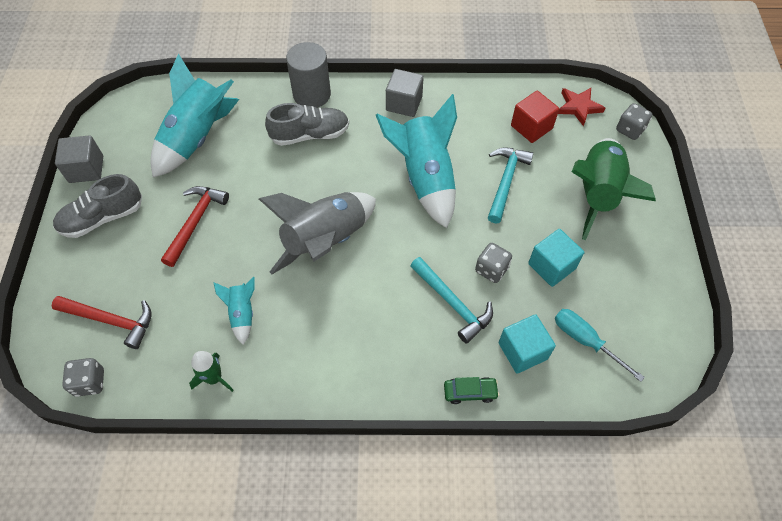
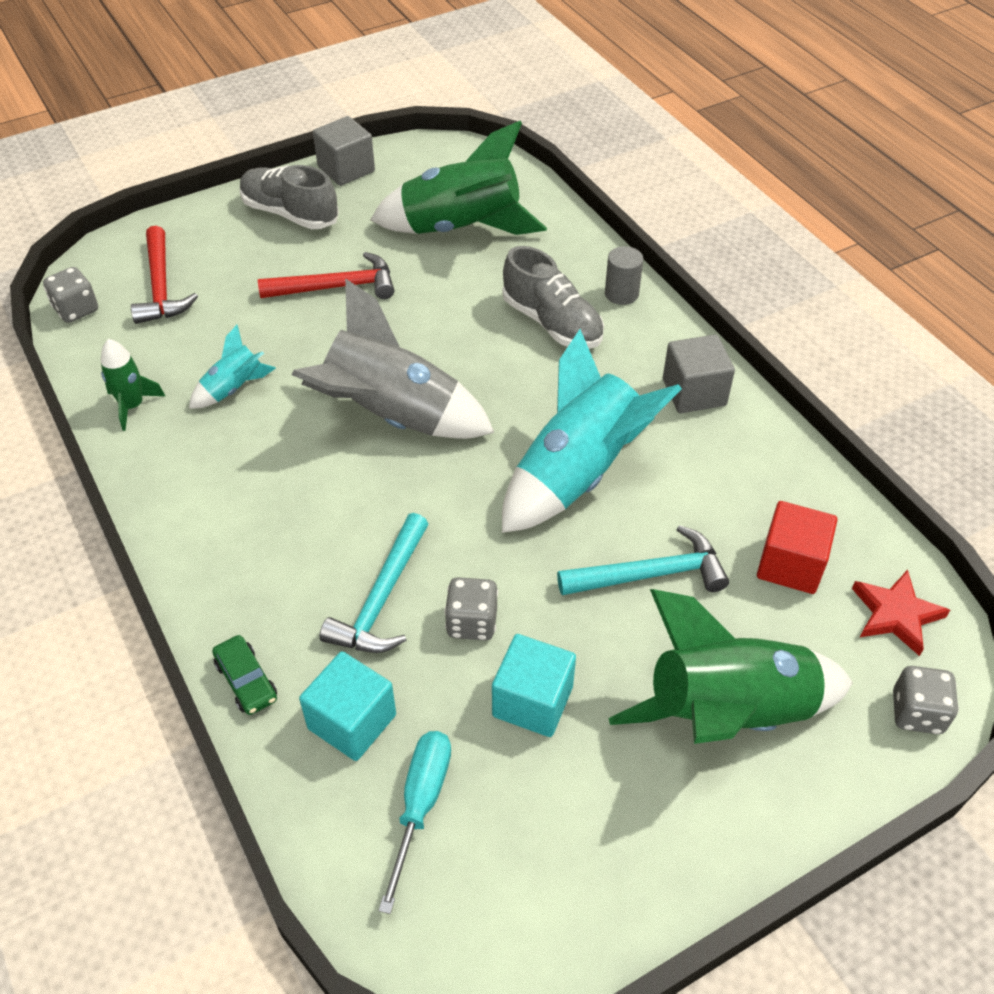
camera: 60 degrees right, 10 degrees down
(197, 138) = (461, 229): turquoise rocket -> green rocket
(312, 94) = (621, 293): grey cylinder -> grey cylinder, size x0.57

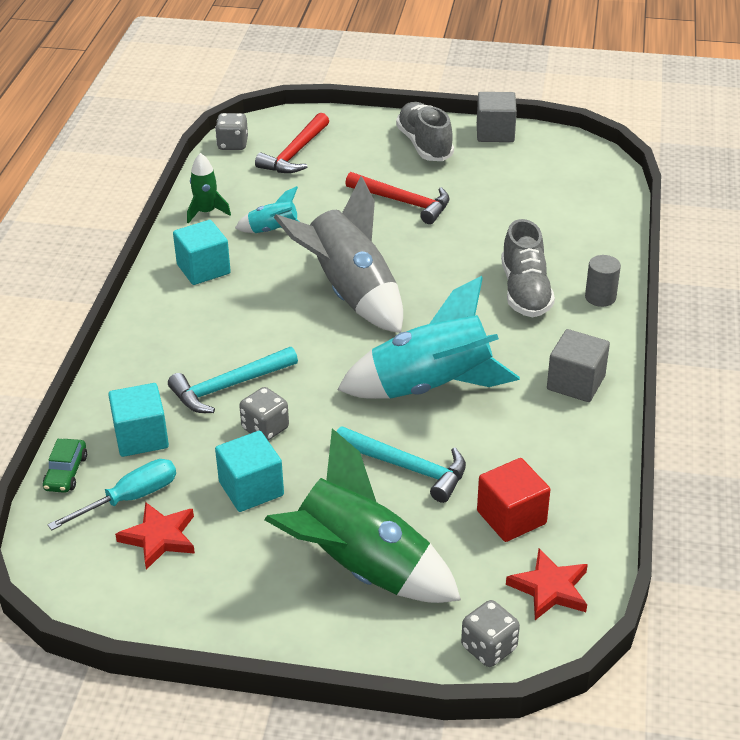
camera: 40 degrees right, 10 degrees down
(203, 476) = (203, 269): none -> turquoise cube
(246, 681) = (110, 384): green car -> green car (66, 472)
(461, 229) = (531, 204): green rocket -> none
(503, 828) = (159, 537): none -> red star

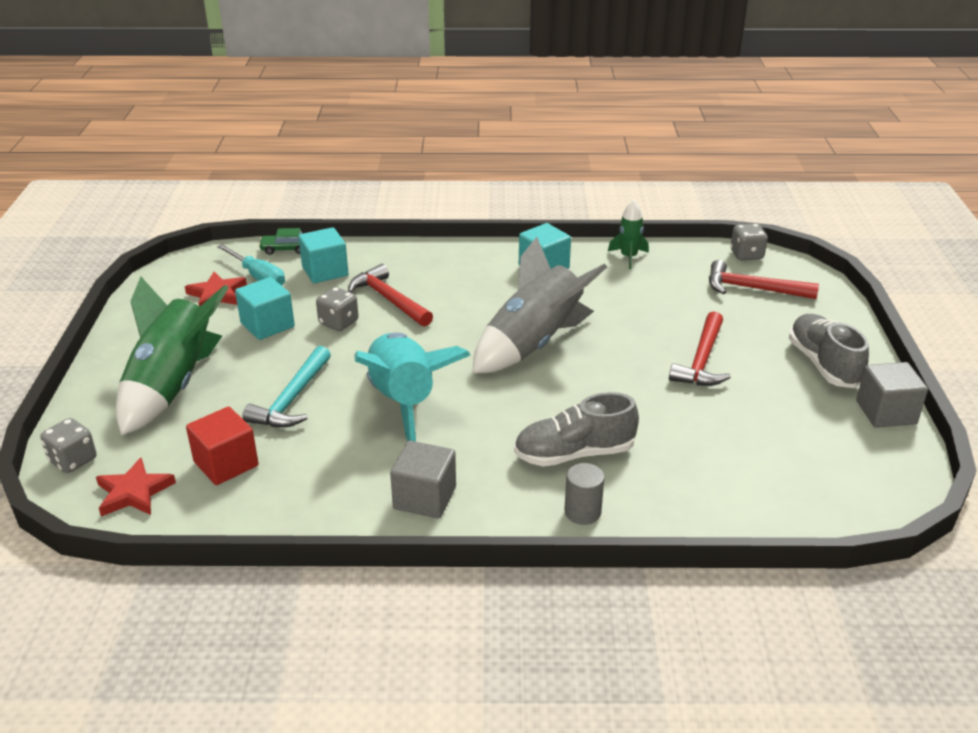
camera: 80 degrees right, 5 degrees down
(229, 387) = (388, 299): turquoise hammer -> red hammer
(273, 231) = (615, 293): turquoise rocket -> none
(424, 145) = (823, 364): grey shoe -> grey shoe turned 75 degrees counterclockwise

